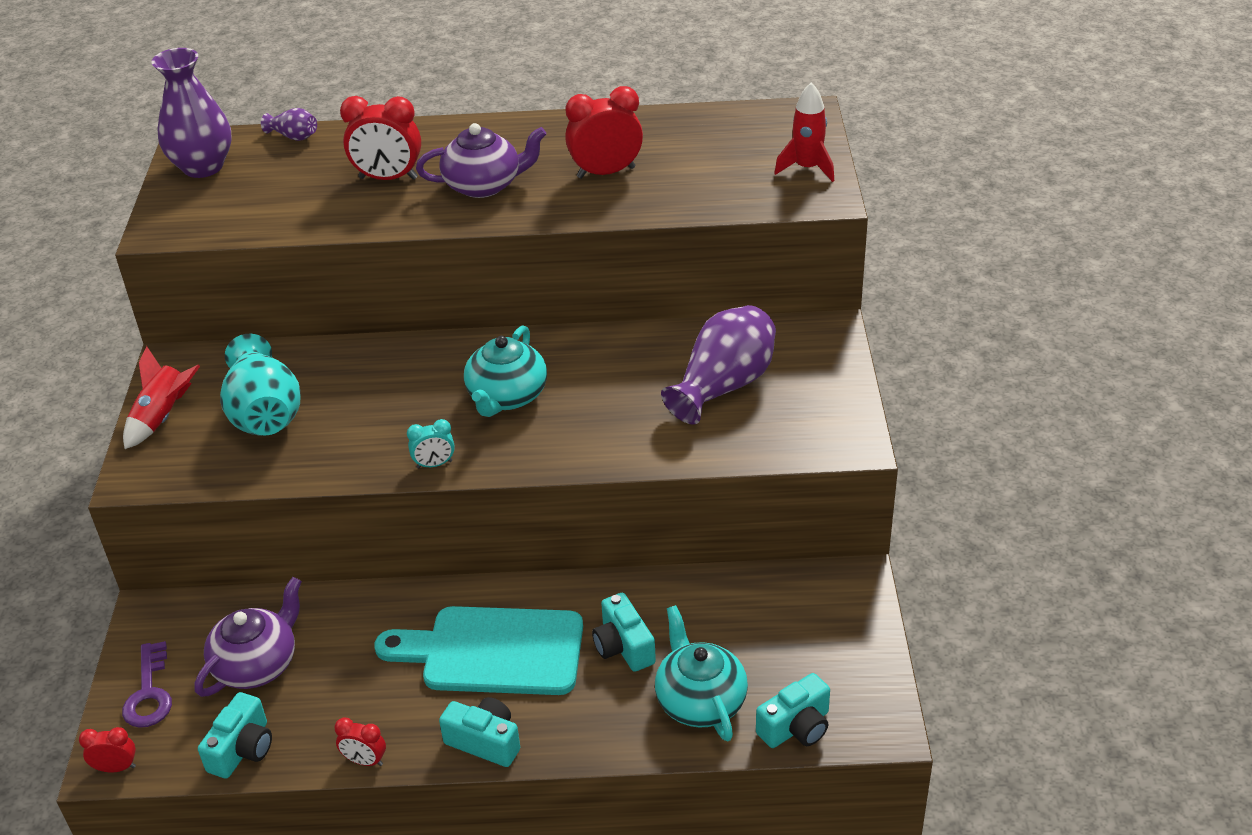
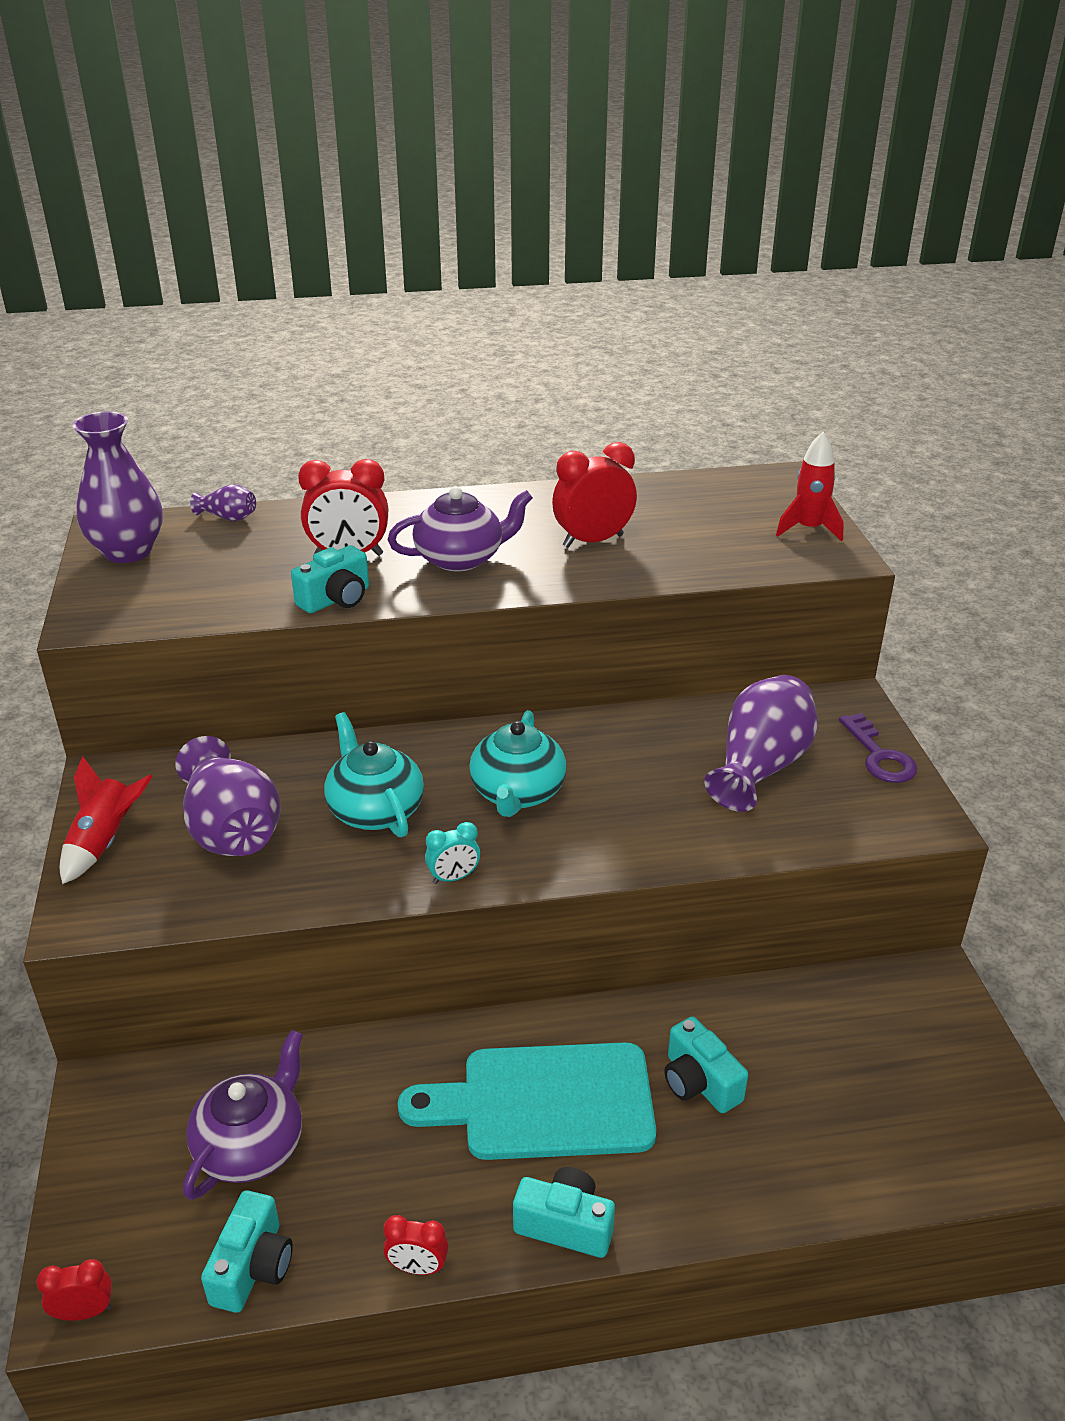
camera: 10 degrees left, 5 degrees down
(149, 693) = (115, 1198): purple key -> purple key (879, 756)
(264, 413) = (231, 830): turquoise vase -> purple vase
(700, 701) = (811, 1144): turquoise teapot -> turquoise teapot (375, 810)
(796, 727) = (936, 1168): turquoise camera -> turquoise camera (336, 599)

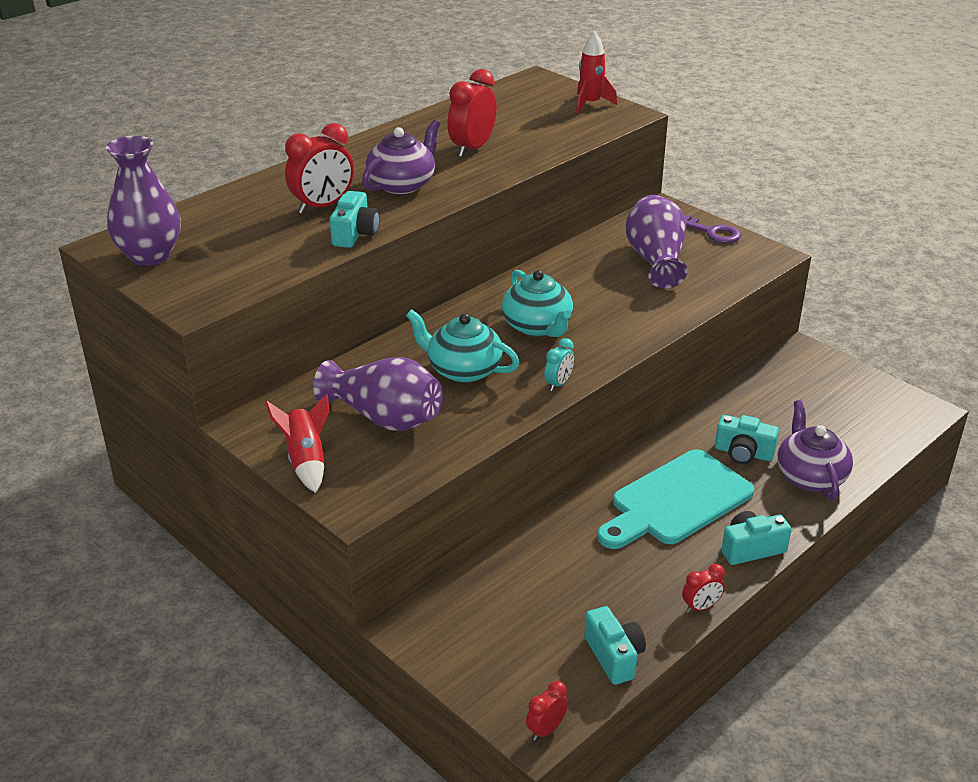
camera: 35 degrees left, 0 degrees up
(228, 517) = (193, 211): purple vase -> none
(251, 1146) = (540, 604): purple teapot -> purple teapot (810, 476)

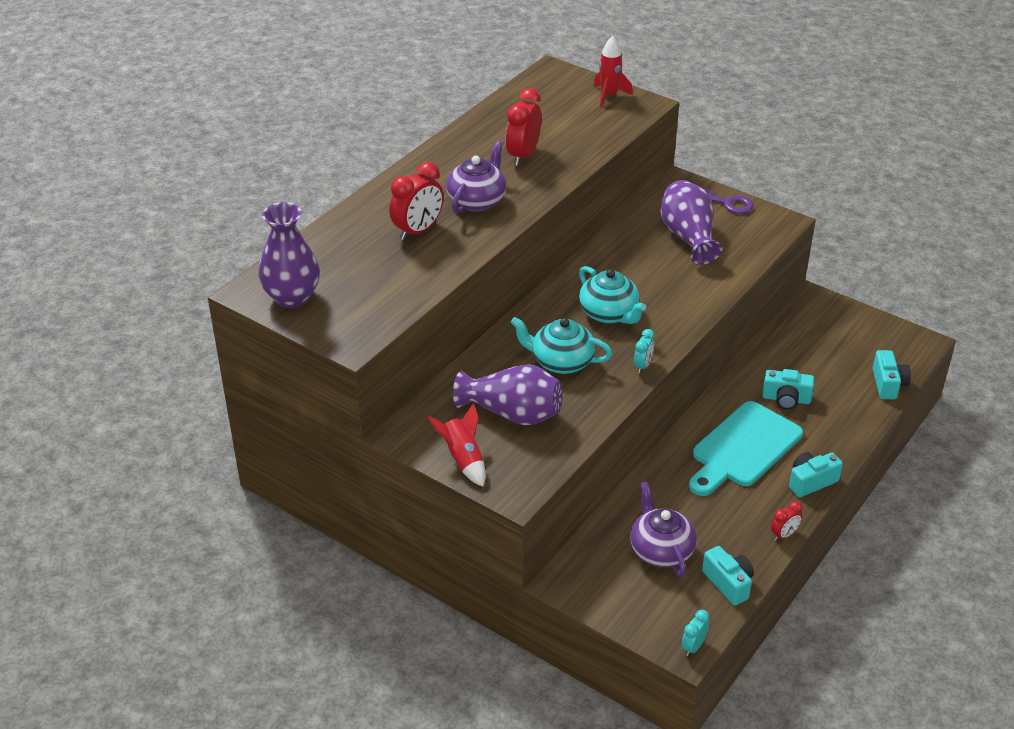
camera: 10 degrees left, 5 degrees up
(355, 234) = (457, 256): turquoise camera -> turquoise camera (888, 384)
(546, 729) = (693, 647): red clock -> turquoise clock
(810, 476) = (843, 413): purple teapot -> purple teapot (661, 550)

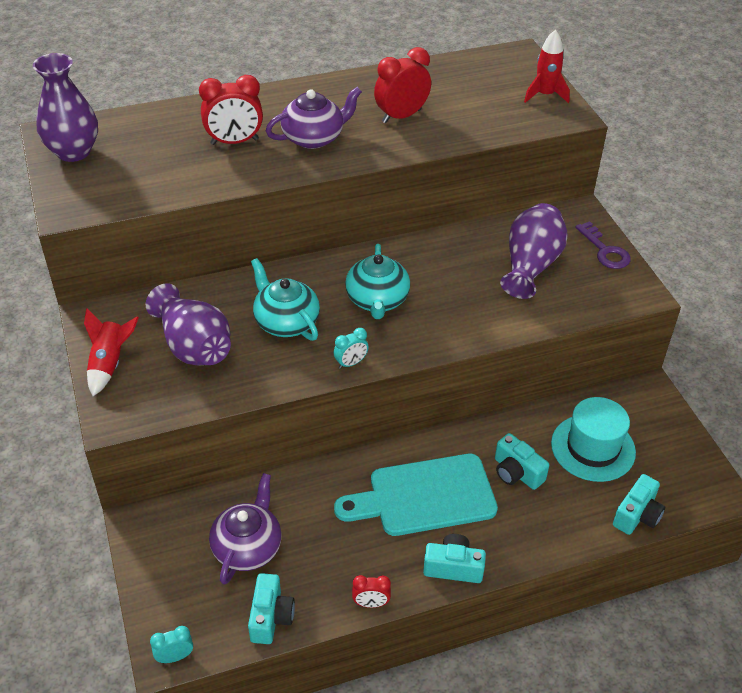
camera: 35 degrees right, 5 degrees up
(817, 356) = (593, 448): none -> turquoise hat

